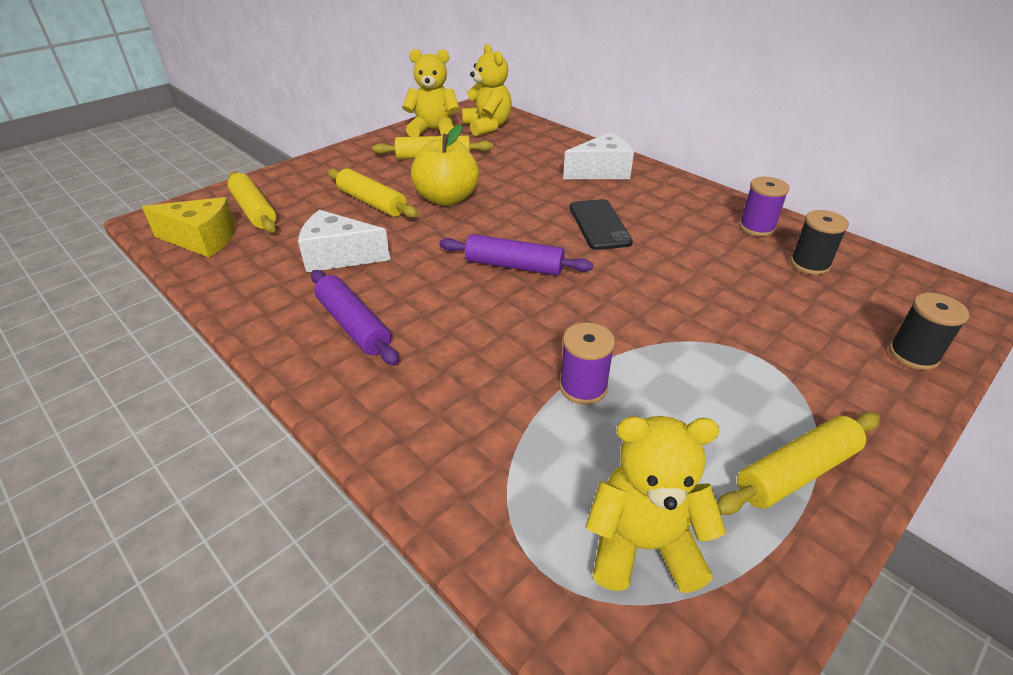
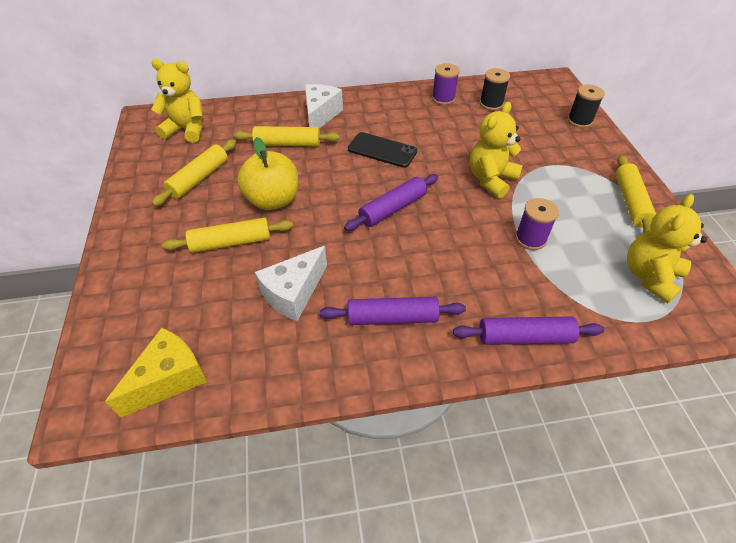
camera: 55 degrees left, 10 degrees up
(254, 210) = (156, 323): yellow rolling pin -> yellow rolling pin (287, 144)
(402, 438) = (524, 337): none -> purple rolling pin
(433, 130) = (153, 158): yellow teddy bear -> yellow teddy bear (491, 179)

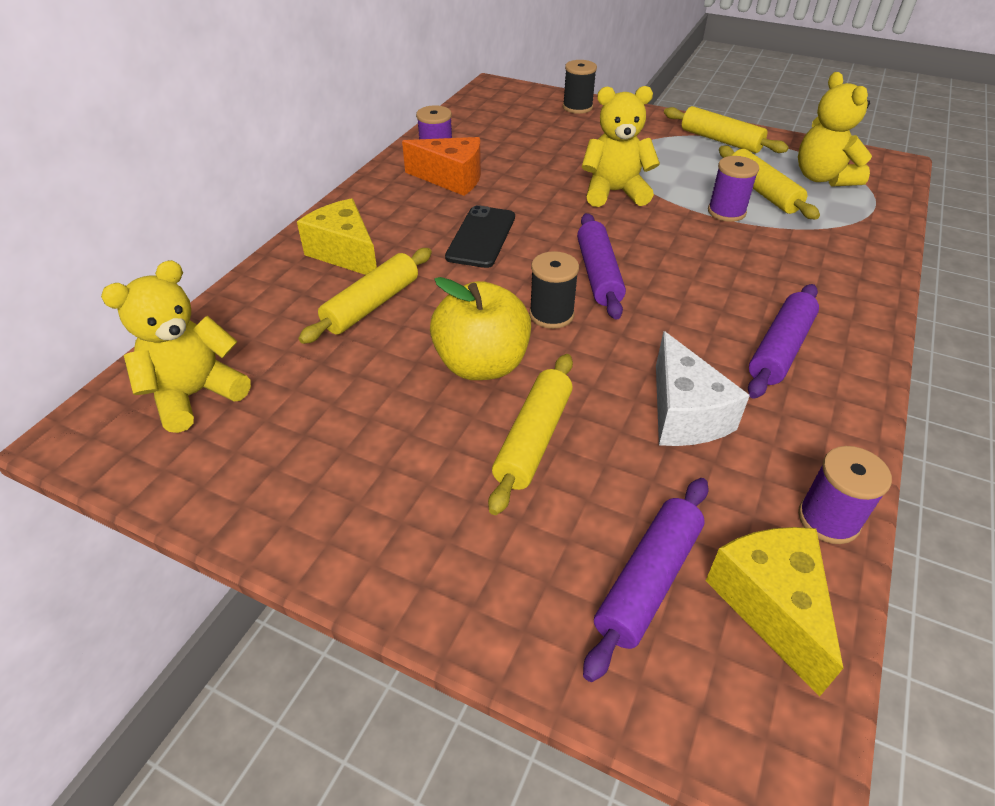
camera: 55 degrees left, 5 degrees down
(199, 178) = (346, 423): yellow rolling pin -> yellow rolling pin (762, 192)
(249, 387) = (828, 519): none -> purple spool
(320, 115) = (345, 253): white cheese -> yellow cheese
(382, 150) = (481, 237): black phone -> black phone turned 45 degrees counterclockwise
(427, 114) = (452, 179): none -> orange cheese
(491, 104) = (487, 136): black spool -> black spool (551, 314)
(491, 179) = (614, 192): yellow teddy bear -> yellow teddy bear turned 105 degrees clockwise
(524, 337) = (859, 276): purple rolling pin -> purple rolling pin (648, 581)

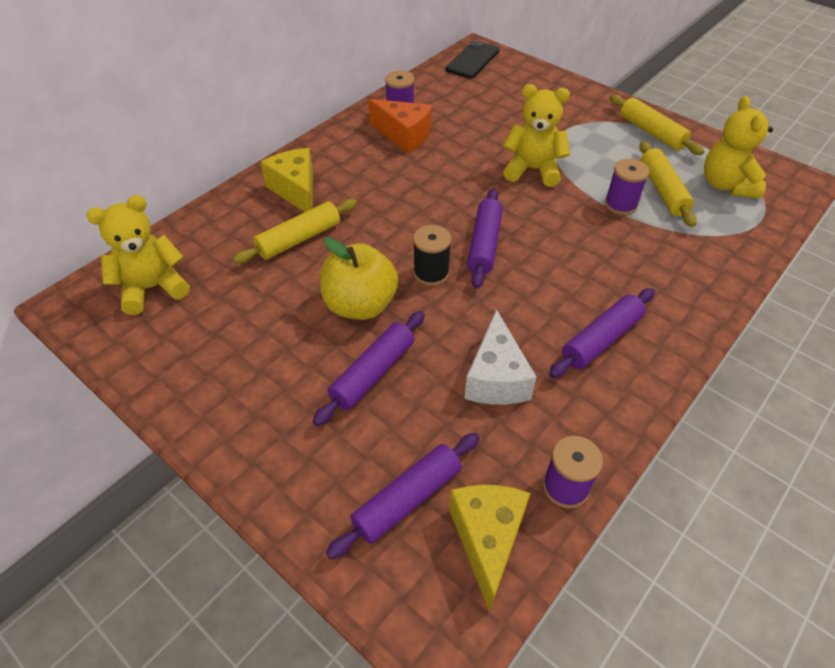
camera: 15 degrees right, 5 degrees up
(481, 237) = (405, 194): black phone -> black phone (472, 60)
(533, 439) = (373, 373): yellow rolling pin -> purple rolling pin
(577, 107) = (539, 80): black spool -> none

